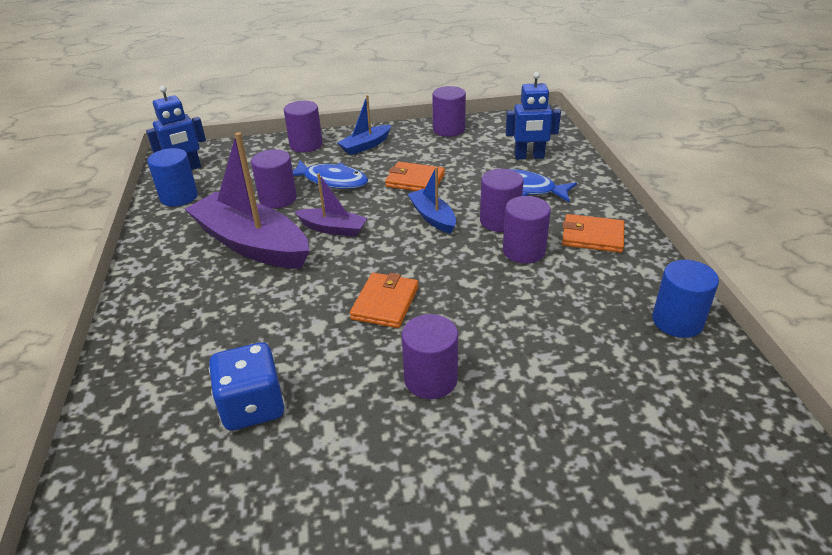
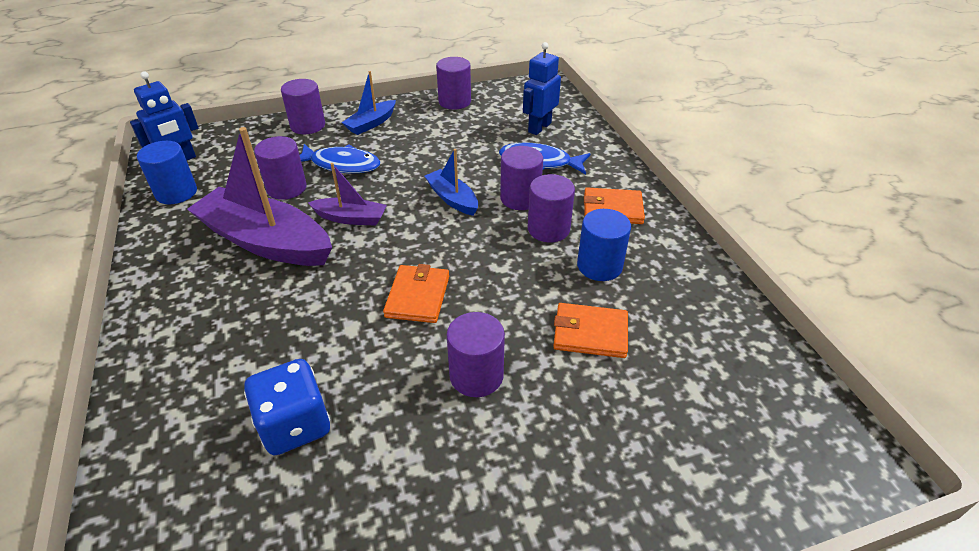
camera: 10 degrees left, 5 degrees up
(415, 180) = (428, 159): orange wallet -> orange wallet (590, 333)
(529, 157) = (539, 127): blue robot -> blue robot turned 135 degrees clockwise
(677, 321) = (704, 292): blue cylinder -> blue cylinder (599, 266)

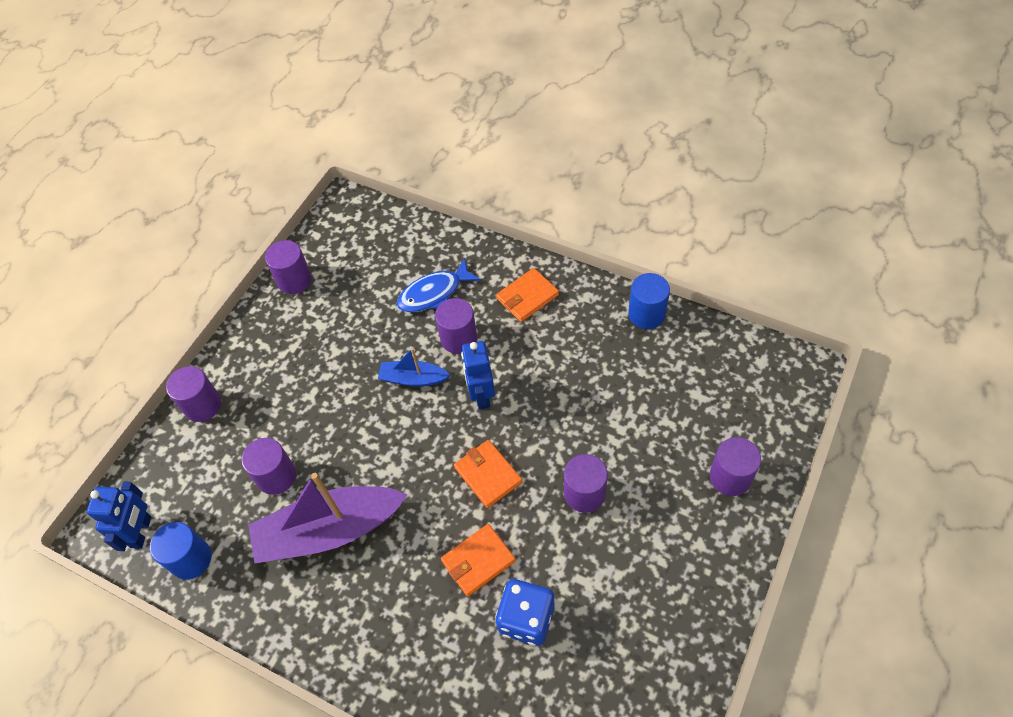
camera: 40 degrees left, 15 degrees up
(341, 165) = (288, 419): blue fish -> none
(351, 218) = (363, 458): purple boat -> none
(371, 123) = (255, 359): blue boat -> none
(539, 127) = (394, 257): blue robot -> blue robot (481, 395)
(548, 229) = (506, 349): purple cylinder -> purple cylinder (730, 477)
(590, 333) = (612, 407): orange wallet -> orange wallet (478, 561)
(599, 266) = (567, 352): blue cylinder -> blue cylinder (646, 314)

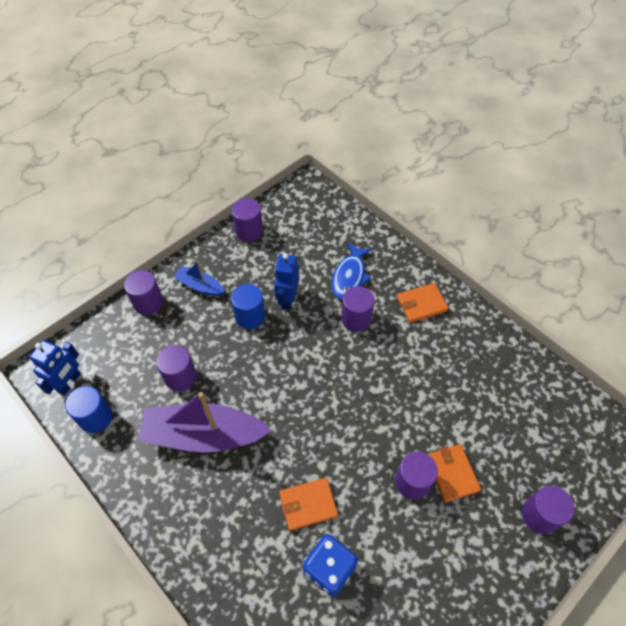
camera: 15 degrees right, 0 degrees up
(413, 378) = (310, 338): blue boat -> blue boat (200, 286)
(434, 293) = (349, 276): blue fish -> blue fish turned 60 degrees counterclockwise
(481, 395) = (358, 370): blue robot -> blue robot (287, 299)
(488, 475) = (340, 436): orange wallet -> orange wallet (451, 473)
(646, 314) = (513, 351): blue cylinder -> blue cylinder (250, 316)

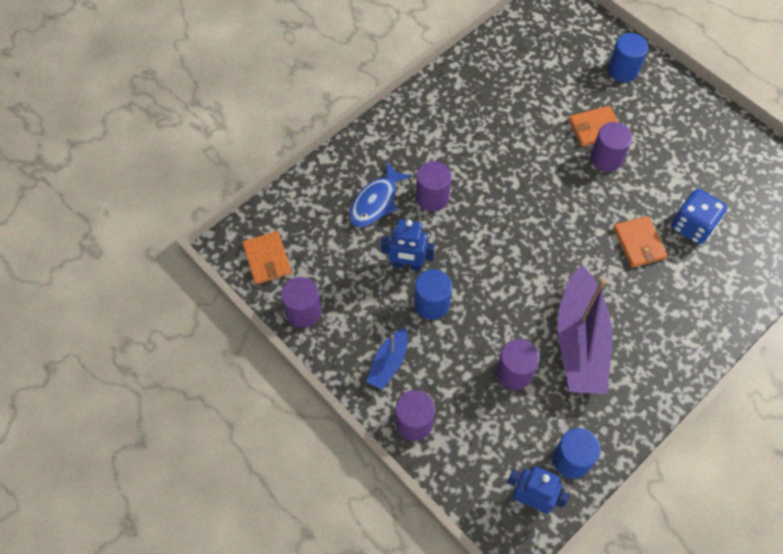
camera: 90 degrees left, 5 degrees up
(349, 276) = (376, 202): blue fish -> blue fish turned 105 degrees clockwise
(421, 304) = (412, 136): orange wallet -> orange wallet (267, 259)
(539, 515) = (623, 70): purple cylinder -> blue cylinder

